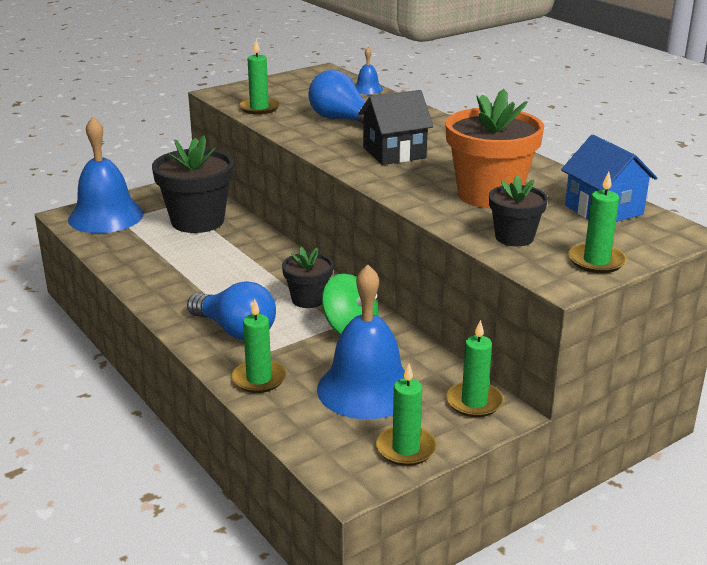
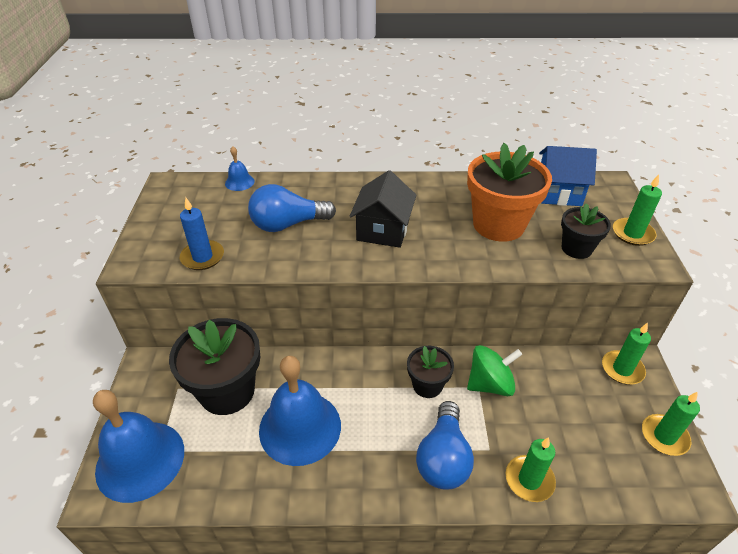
camera: 55 degrees left, 15 degrees up
(236, 330) = (443, 458): blue light bulb -> blue light bulb turned 120 degrees clockwise
(259, 108) = (202, 257): green candle -> blue candle
(366, 389) = (577, 418): blue bell -> blue bell (300, 427)

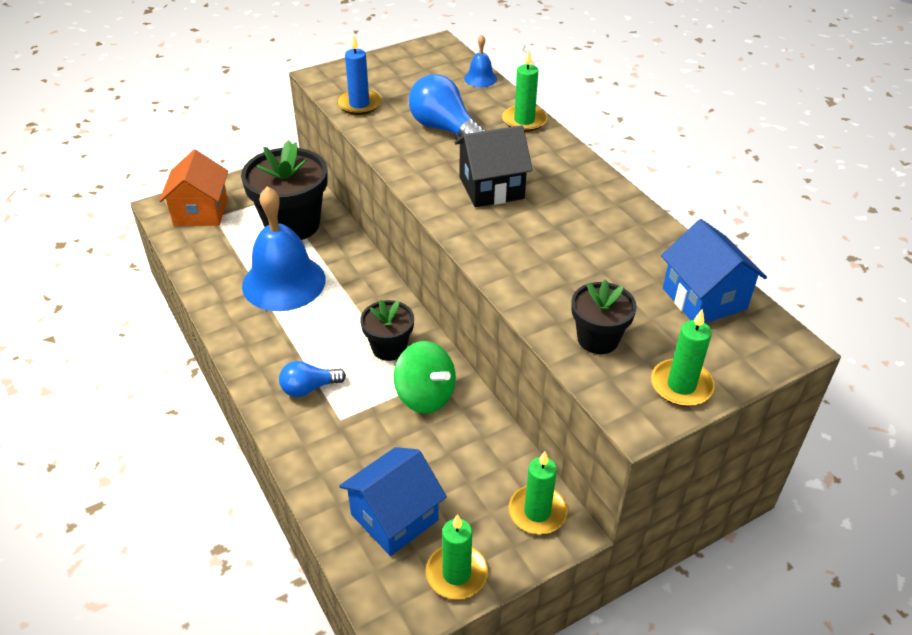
camera: 60 degrees right, 0 degrees up
(140, 460) = (200, 212): blue bell -> orange house
(443, 458) = (309, 388): blue light bulb -> blue light bulb, size x0.60
(498, 225) = (582, 265): orange flower pot -> none
(529, 480) = (322, 461): green candle -> green candle (524, 121)
(603, 453) = (394, 517): none -> blue house

